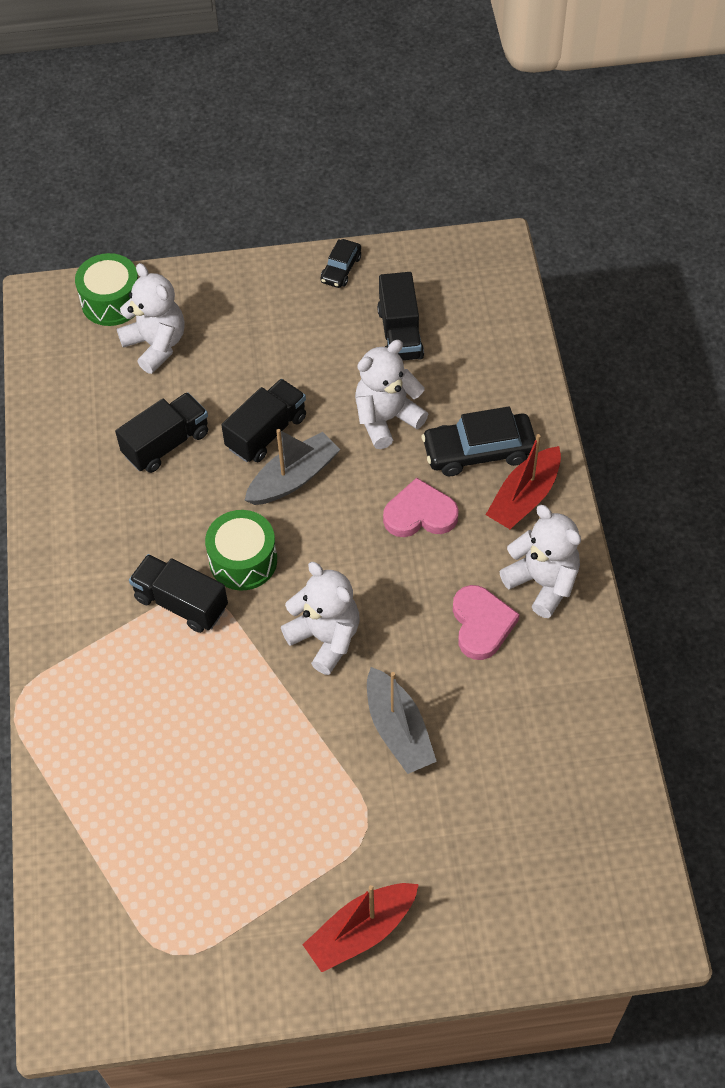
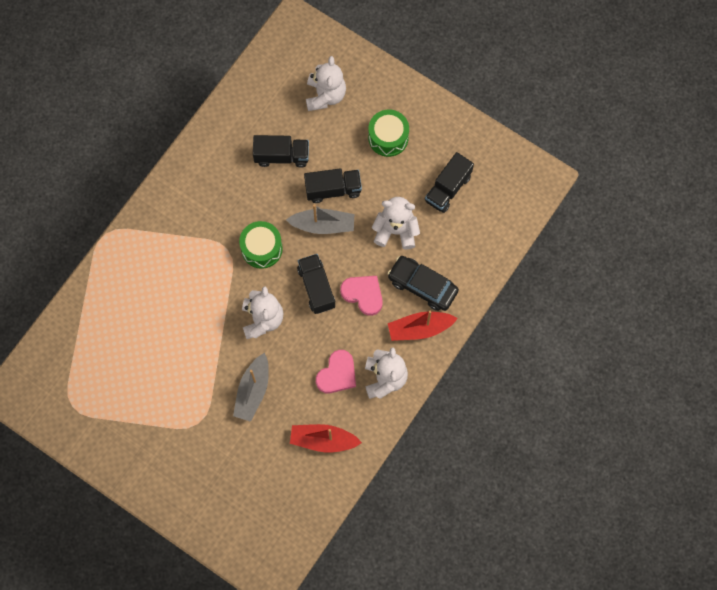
camera: 40 degrees right, 15 degrees up
(112, 301) = (326, 52): green drum -> green drum (388, 137)
(181, 603) = (215, 246): black truck -> black truck (316, 287)
(341, 269) = (454, 126): black car -> none
(361, 931) = (154, 465): red boat -> red boat (323, 440)

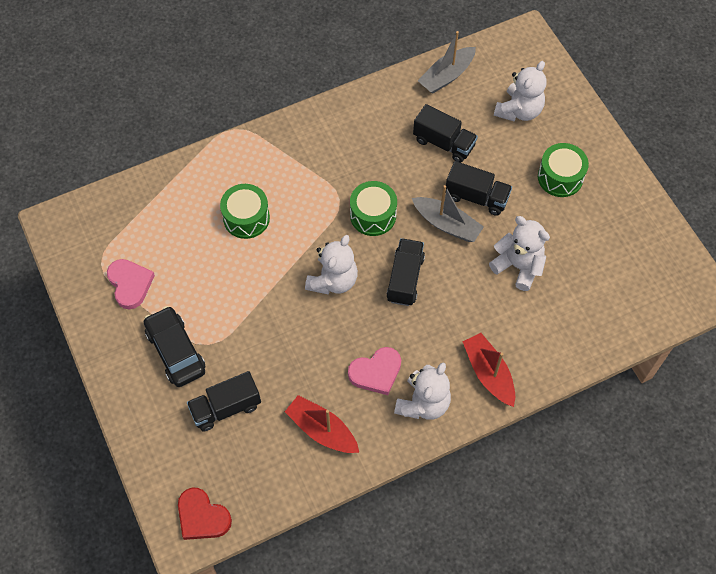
camera: 30 degrees right, 10 degrees down
(163, 305) = (246, 218): none -> green drum
(253, 391) = (281, 343): grey boat -> grey boat (446, 76)
(275, 553) = (202, 517): none -> red heart
(363, 294) = (449, 309): pink heart -> pink heart (130, 284)
(420, 328) = (488, 373): red boat -> red boat turned 45 degrees clockwise
(422, 286) = (515, 333): black car -> black car (176, 351)
(448, 188) = (595, 253): black truck -> black truck (226, 407)

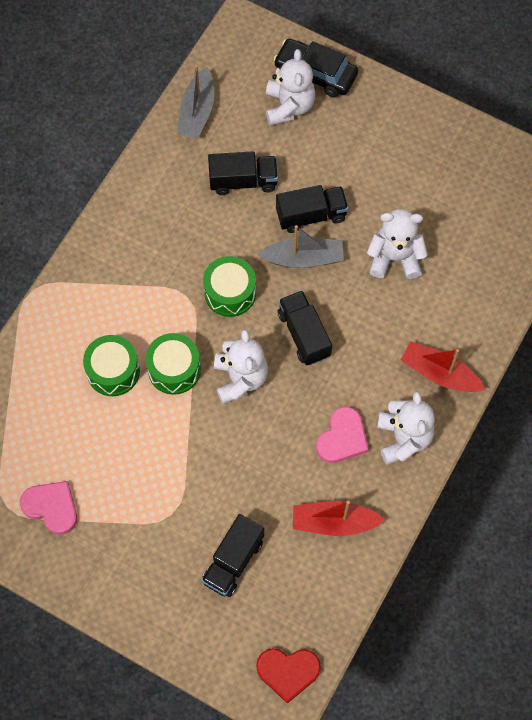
camera: 35 degrees left, 5 degrees up
(176, 351) = (146, 541): black car -> black car (315, 73)
(560, 177) = (371, 149): green drum -> green drum (174, 369)

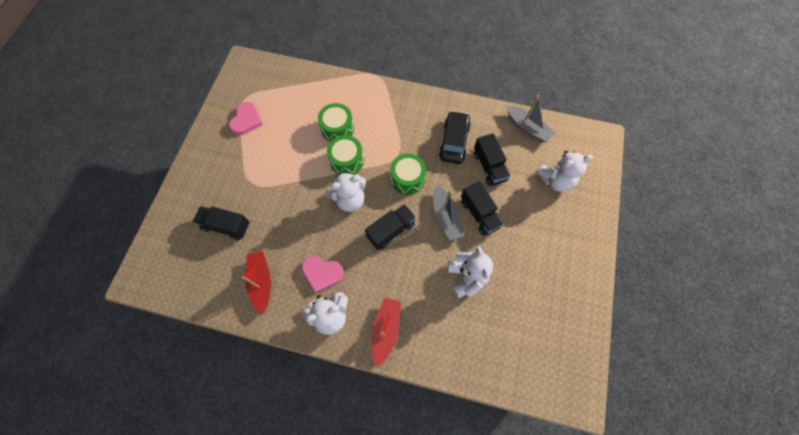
camera: 75 degrees right, 0 degrees up
(197, 112) = (527, 128): grey boat -> grey boat turned 135 degrees counterclockwise
(288, 672) = (156, 277): red heart -> none
(315, 73) = (588, 191): black car -> black car (454, 141)

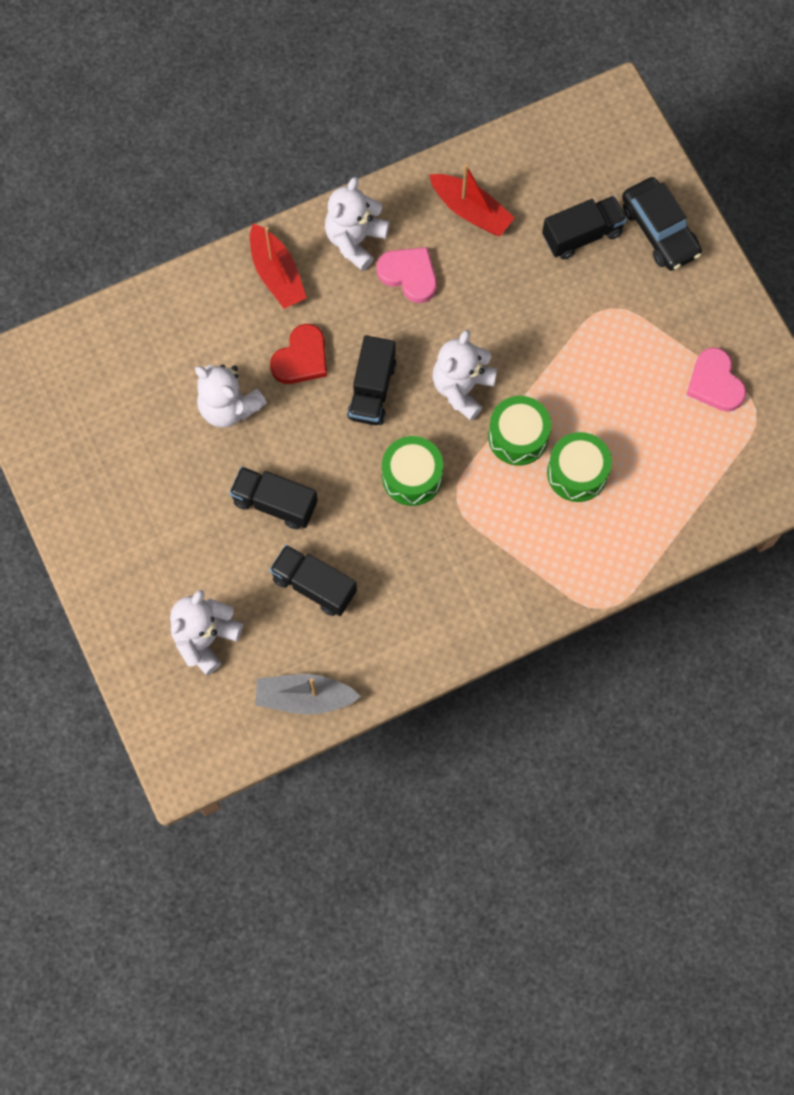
camera: 140 degrees right, 5 degrees up
(322, 273) = (409, 275): pink heart -> pink heart turned 60 degrees clockwise
(411, 273) = (301, 358): none -> red heart
(446, 217) = (316, 464): grey boat -> none
(454, 141) = (395, 586): black car -> black car (659, 230)

